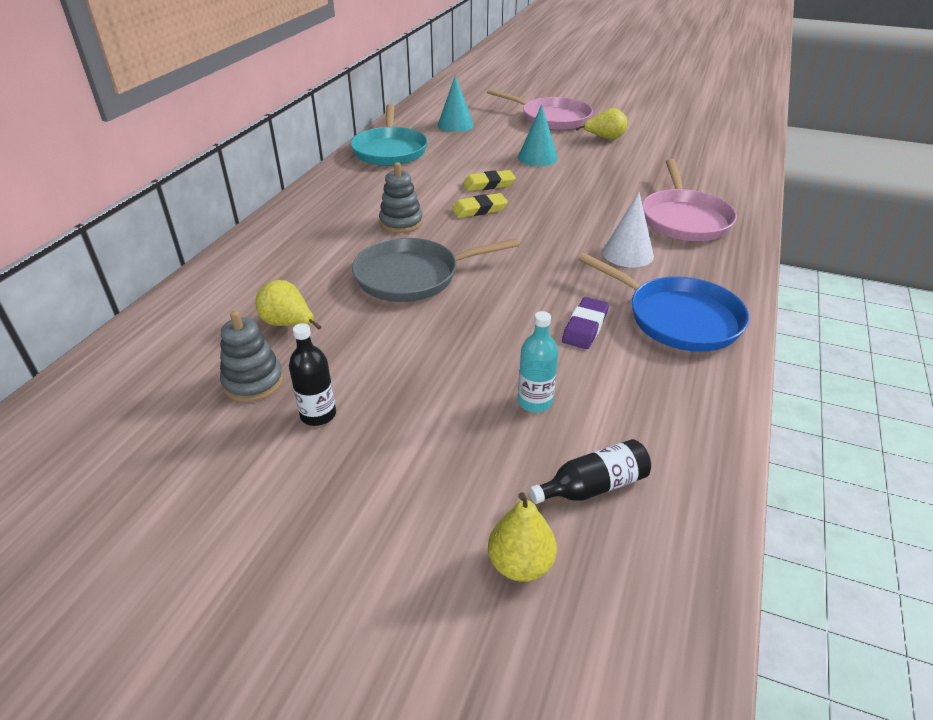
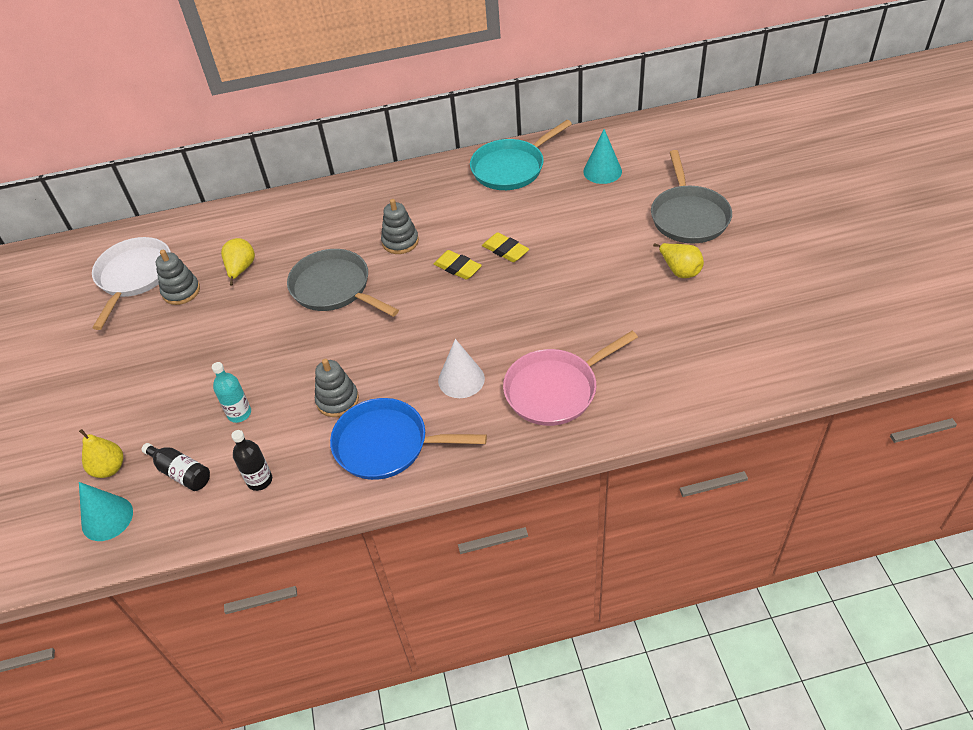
camera: 60 degrees right, 10 degrees up
(155, 416) = (134, 276): none -> white pan
(318, 415) = (171, 332): black bottle -> black bottle (259, 480)
(537, 157) = (588, 250): turquoise cone -> turquoise cone (107, 518)
(552, 118) = (688, 216): pink pan -> grey pan
(585, 327) = (337, 400): purple eraser -> grey stacking toy
(678, 318) = (387, 444): blue pan -> blue pan turned 90 degrees clockwise

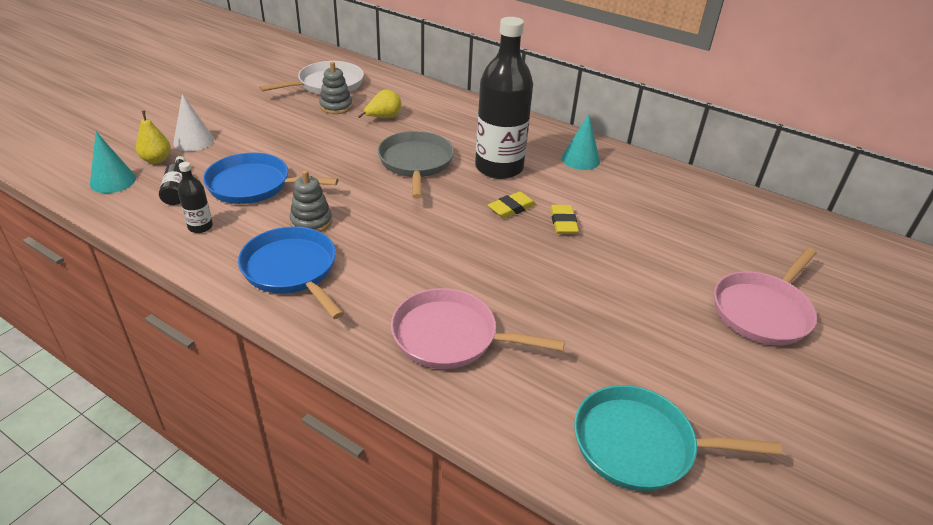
camera: 40 degrees right, 10 degrees down
(239, 413) = (254, 185): turquoise bottle -> blue pan
(400, 242) = (499, 167): grey stacking toy -> black bottle
(457, 267) = (511, 208): yellow eraser -> yellow eraser turned 60 degrees clockwise
(461, 379) = (400, 273): white cone -> white cone (193, 141)
(511, 168) = (651, 178): turquoise pan -> turquoise pan (640, 445)
(602, 171) = (727, 228): turquoise cone -> turquoise cone (580, 159)
(679, 270) = (691, 342): yellow pear -> none
(688, 216) = (763, 311): grey pan -> pink pan

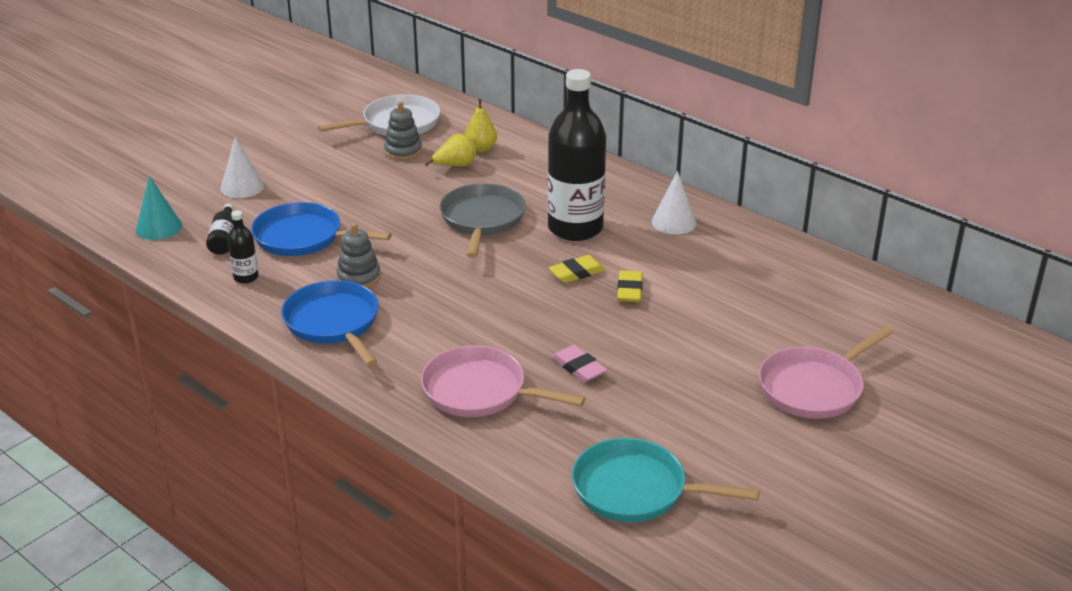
camera: 10 degrees right, 5 degrees down
(156, 160) = (203, 206): yellow pear -> yellow pear (481, 148)
(540, 304) = (579, 367): none -> pink eraser
(580, 159) = (673, 222): turquoise cone -> white cone

